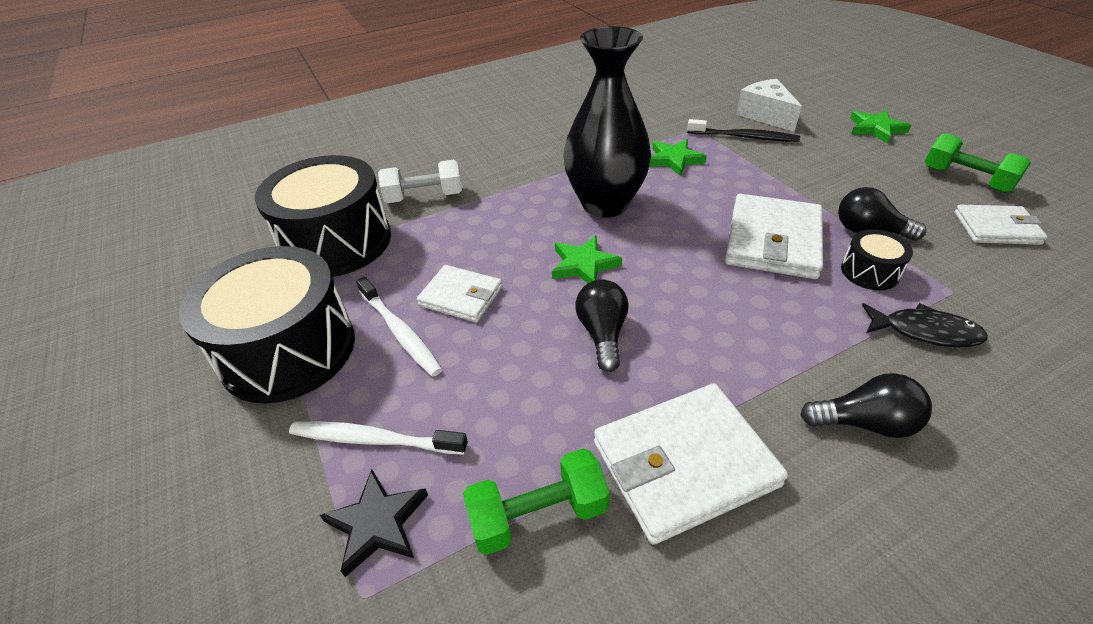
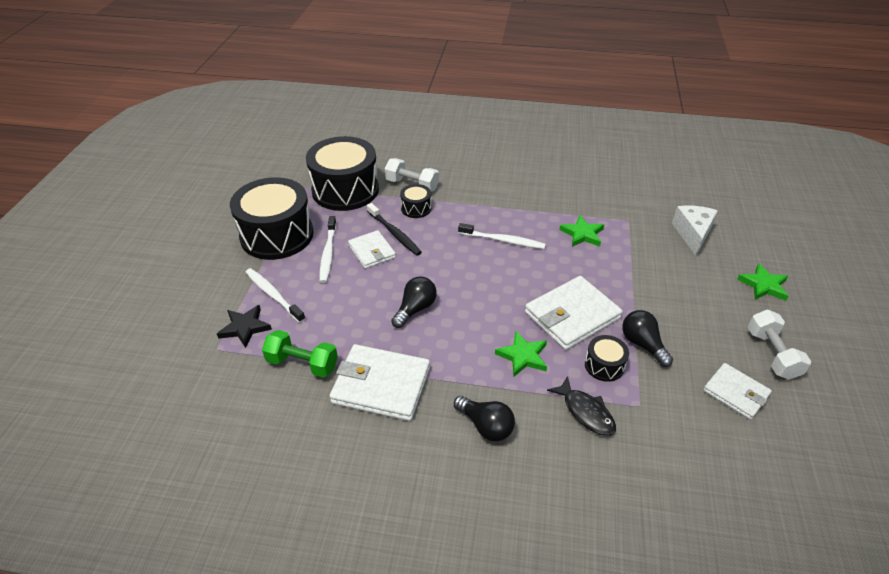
camera: 35 degrees right, 0 degrees up
(460, 219) = (416, 208): none -> black drum
(583, 265) = (449, 269): green star -> green star (523, 356)
(605, 204) = (503, 240): black vase -> white toothbrush
(744, 137) = (653, 242): black toothbrush -> black toothbrush (394, 233)
(966, 179) = (772, 354): green dumbbell -> white dumbbell

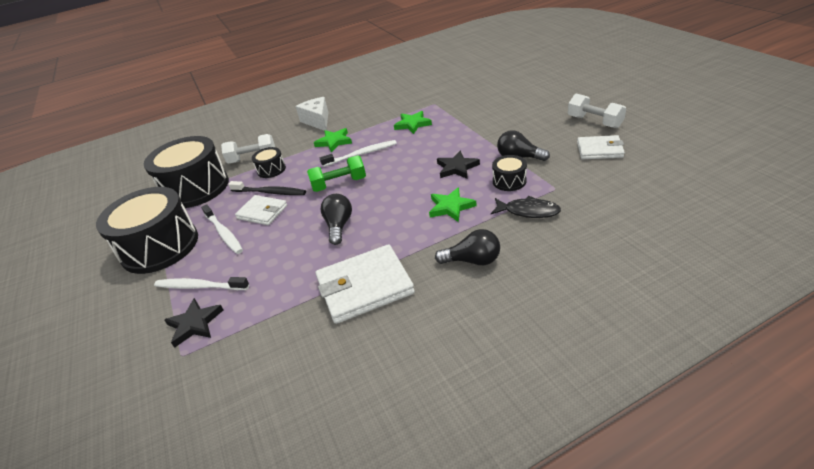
camera: 30 degrees left, 5 degrees down
(302, 363) = (279, 315): green dumbbell -> green dumbbell (339, 184)
(572, 315) = (457, 168): white wallet -> black star
(692, 234) = (481, 91): white cheese -> white cheese (317, 121)
(763, 285) = (550, 94): green star -> green star (334, 142)

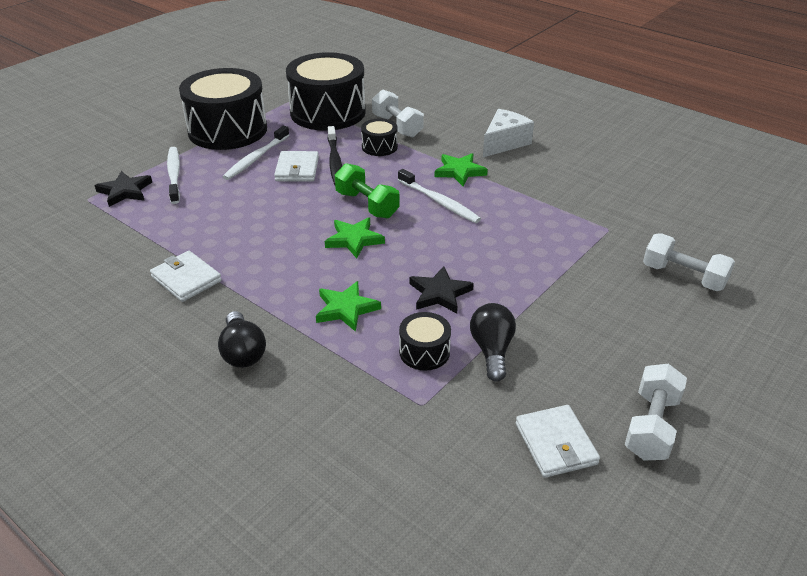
camera: 60 degrees right, 0 degrees up
(339, 226) = (285, 229): black light bulb -> none
(364, 286) = (186, 279): white wallet -> white wallet, size x0.61
(413, 124) = (537, 224): green star -> green star (354, 240)
(488, 92) = (683, 276): none -> white dumbbell
(528, 211) = (356, 385): black fish -> none

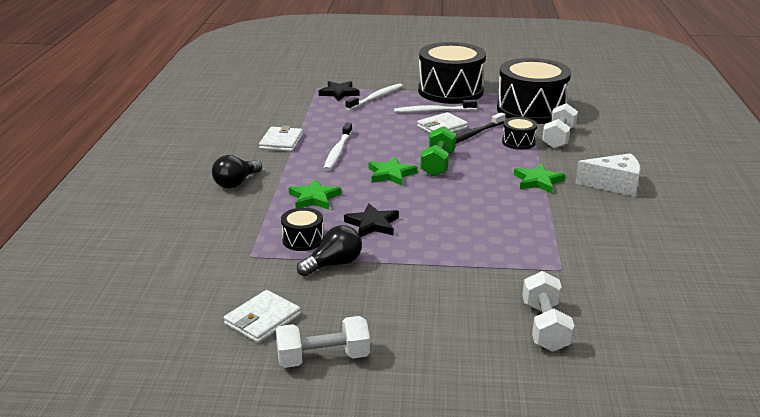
camera: 55 degrees right, 10 degrees down
(439, 202) = (483, 187): white toothbrush -> white toothbrush (338, 152)

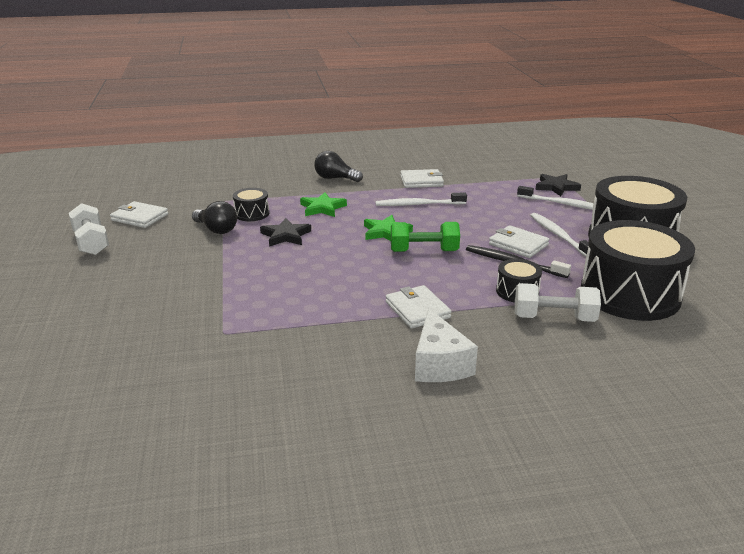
camera: 75 degrees right, 0 degrees up
(538, 181) = (417, 310): green star -> white wallet
(545, 326) = (123, 328): white dumbbell -> none

